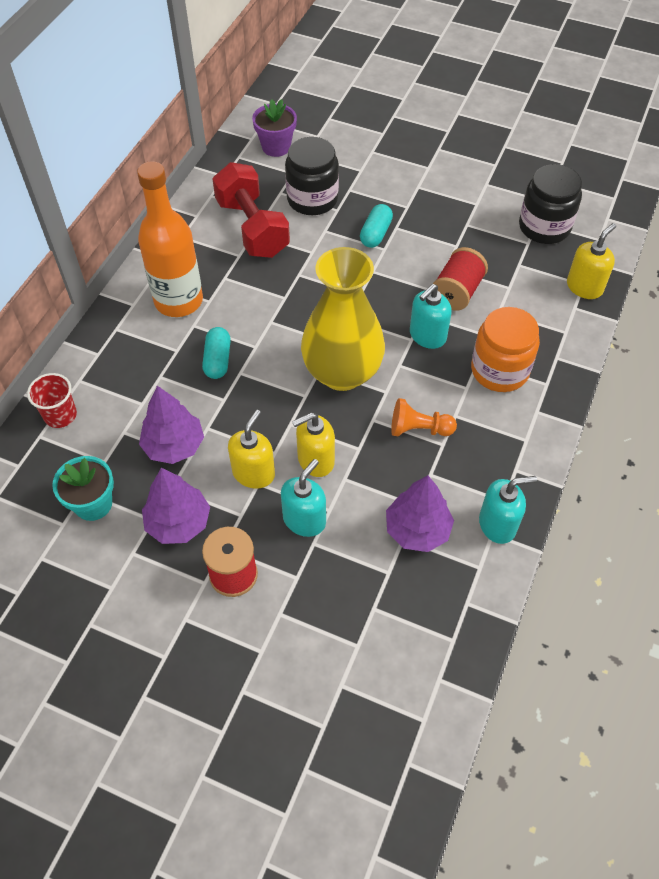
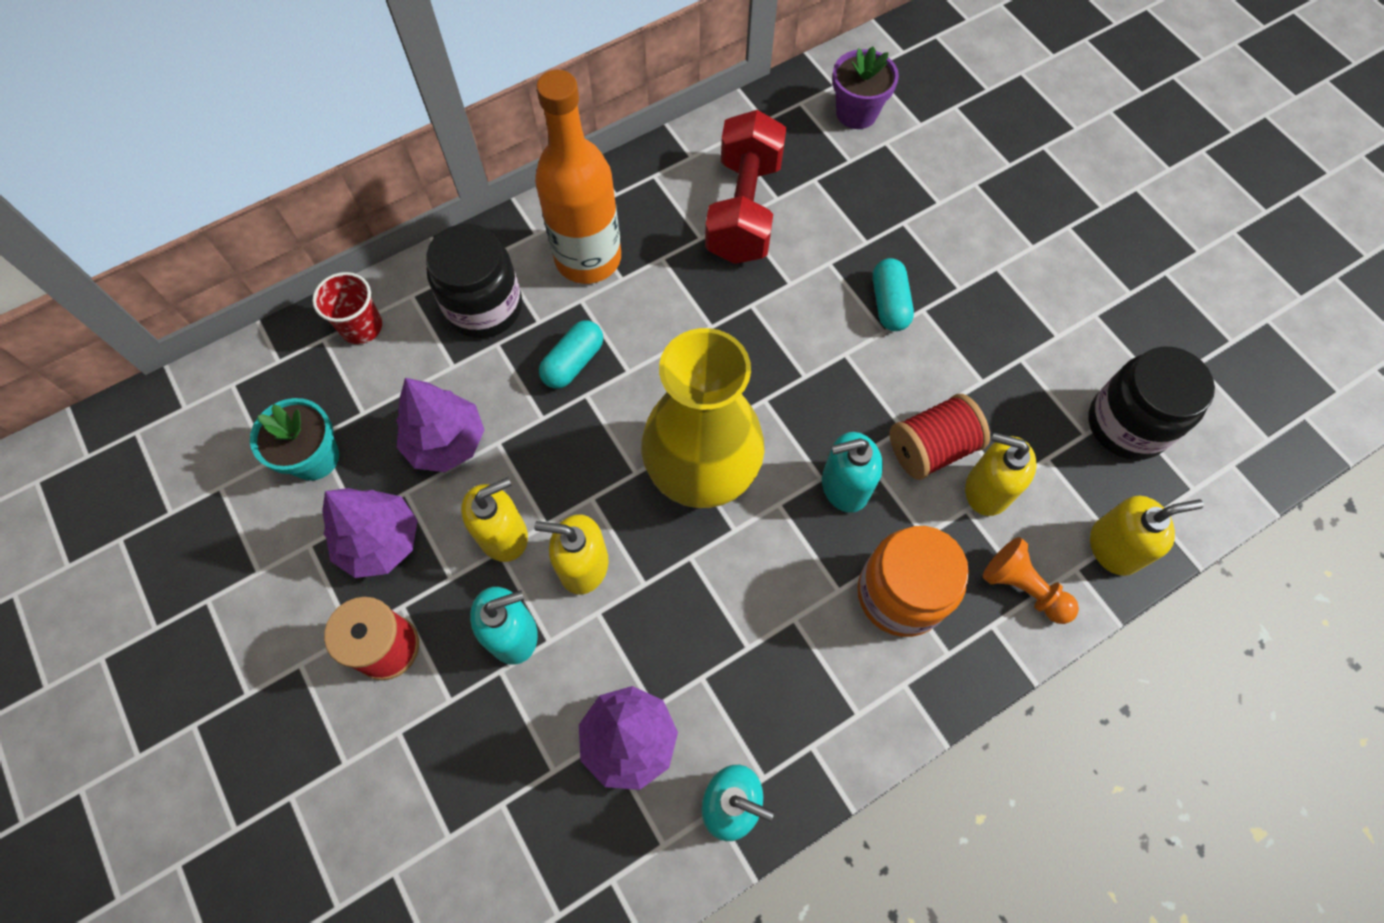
camera: 35 degrees right, 10 degrees up
(312, 199) = (846, 210): black jar -> black jar (484, 307)
(375, 234) = (889, 303): turquoise capsule -> turquoise capsule turned 60 degrees counterclockwise
(419, 429) = (735, 607): orange pawn -> orange pawn (1023, 587)
(501, 296) = (987, 489): none -> yellow soap dispenser

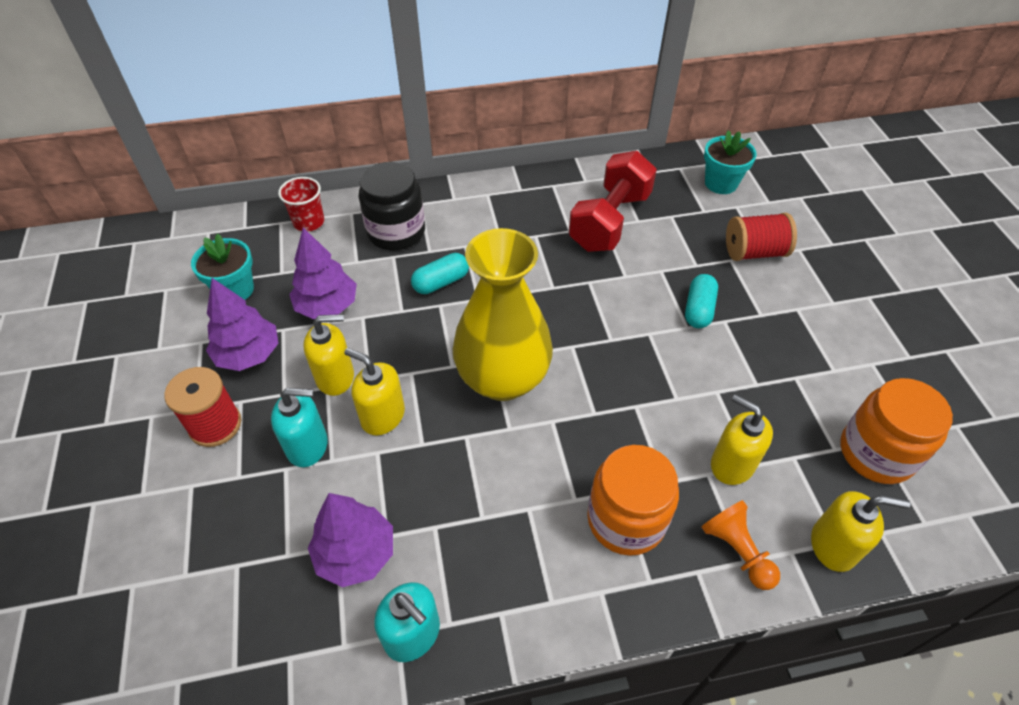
camera: 20 degrees right, 15 degrees down
(588, 258) = (482, 222): orange bottle -> none
(844, 486) = (611, 425): turquoise soap dispenser -> none
(856, 113) = (721, 183): purple flower pot -> turquoise flower pot
(931, 448) = (695, 419): red spool -> red spool (754, 252)
(1127, 424) = (876, 453): black jar -> orange jar

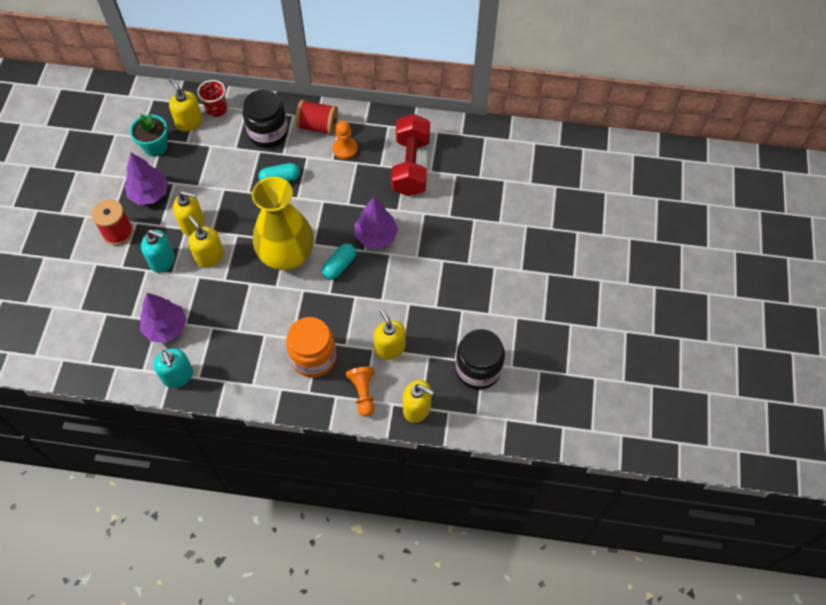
camera: 20 degrees right, 10 degrees up
(275, 247) = (189, 122): none -> yellow soap dispenser
(327, 306) = (205, 175): purple tree -> purple tree (376, 236)
(511, 224) = (345, 149): none -> orange pawn
(610, 221) = (411, 166): red dumbbell -> red dumbbell turned 45 degrees counterclockwise
(698, 309) = (430, 247): turquoise capsule -> turquoise capsule (339, 265)
(721, 183) = (506, 158): turquoise flower pot -> none
(754, 252) = (493, 218): red spool -> red spool (318, 126)
(876, 453) = (478, 369): orange jar -> black jar

